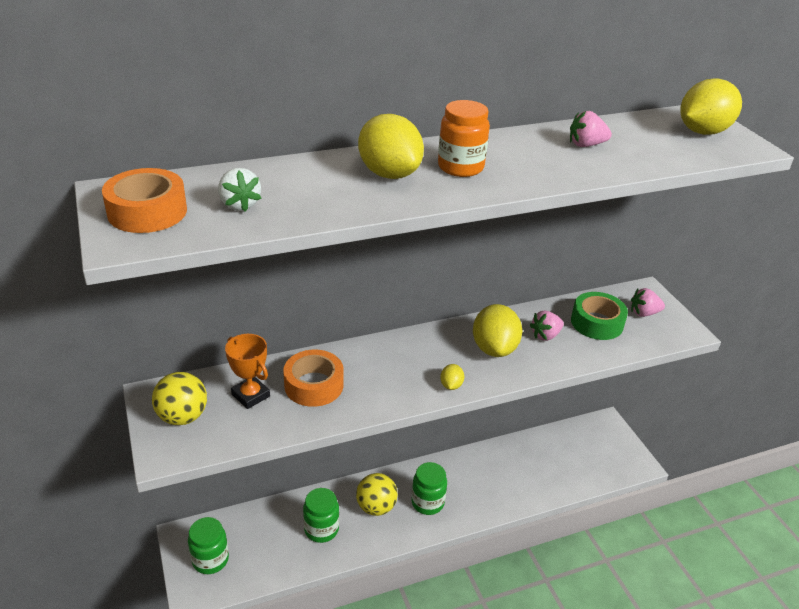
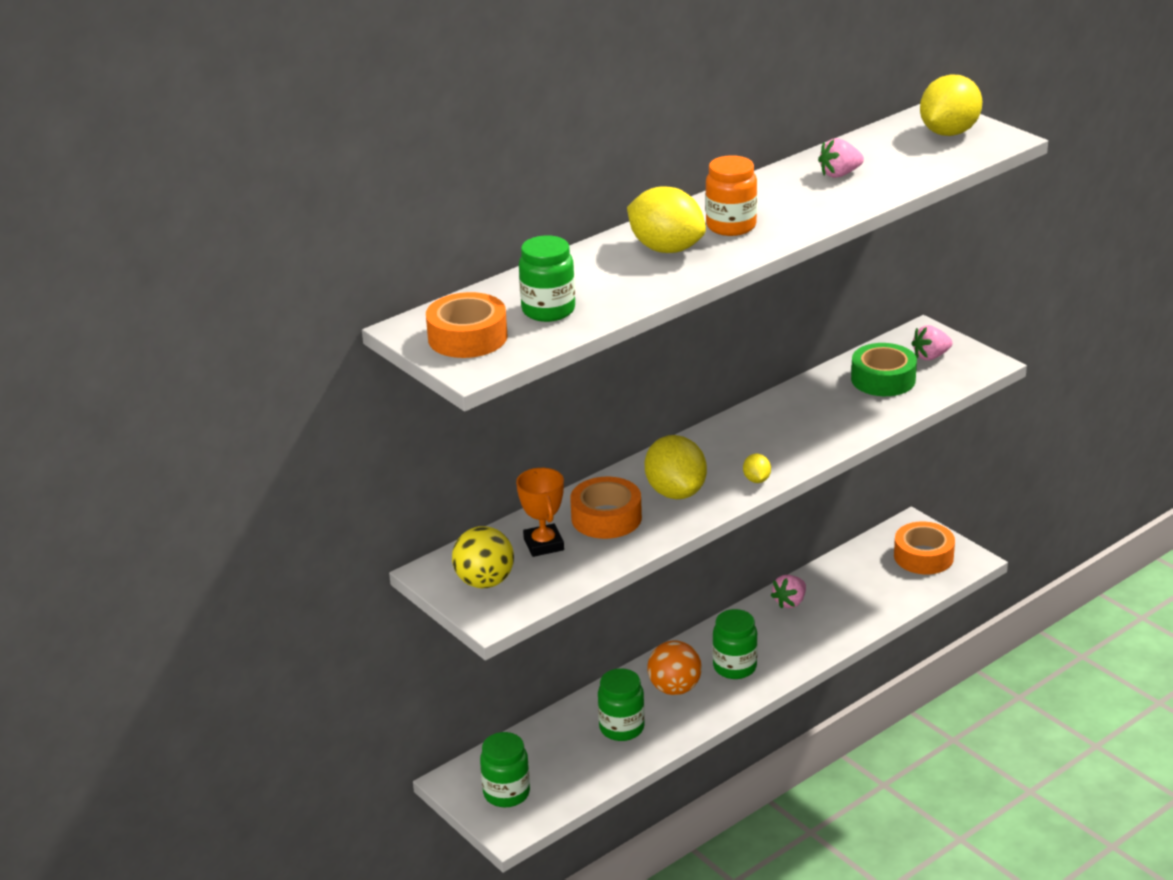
camera: 15 degrees left, 5 degrees down
(239, 204) = (548, 310): white strawberry -> green jar
(250, 395) = (543, 544): orange trophy -> orange trophy turned 45 degrees clockwise
(376, 507) = (674, 688): yellow ball -> orange ball
(494, 348) = (783, 433): yellow lemon -> yellow lemon (675, 492)
(545, 335) = (832, 406): pink strawberry -> pink strawberry (790, 602)
(606, 451) = (923, 556): none -> orange tape

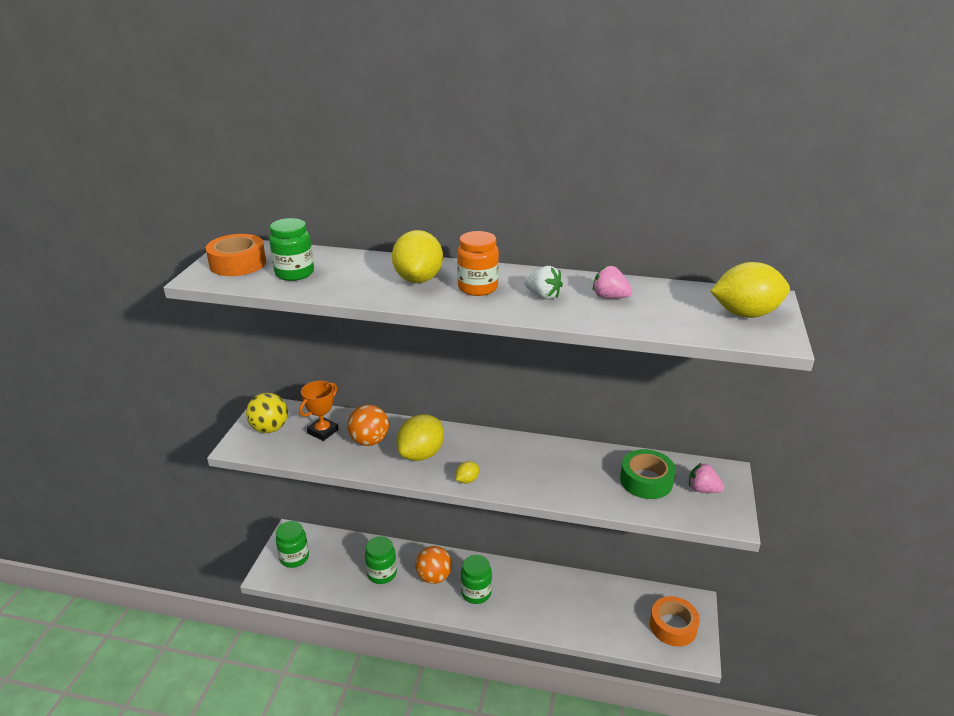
camera: 50 degrees right, 0 degrees up
(606, 518) = (369, 441): orange tape -> orange ball
(790, 602) = (558, 585): pink strawberry -> none
(793, 202) = (543, 296): none -> white strawberry

